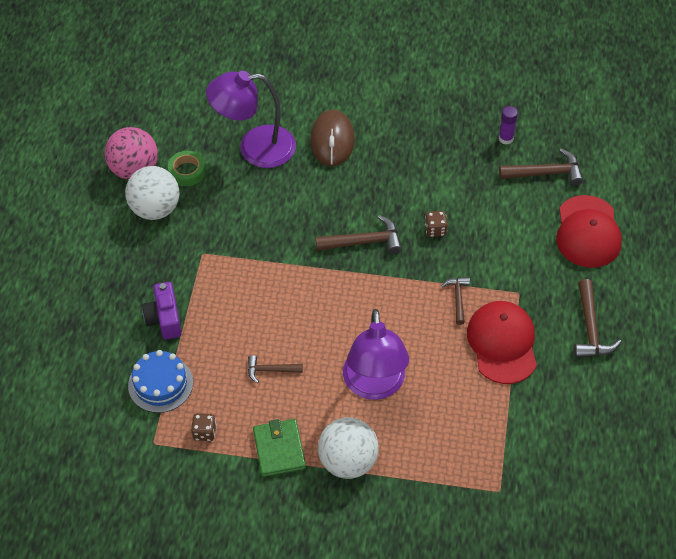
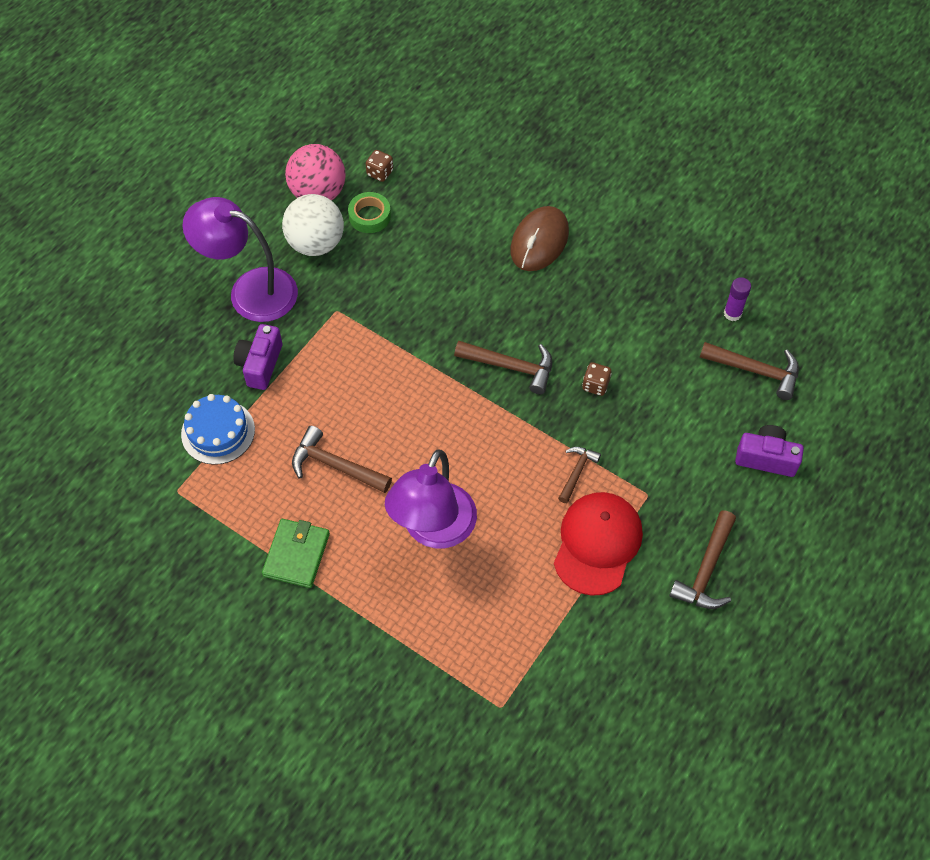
camera: 25 degrees right, 5 degrees up
(204, 432) = (232, 502): brown dice -> brown dice (380, 173)
(255, 148) = (453, 218): purple lamp -> purple lamp (250, 290)
(270, 370) = (335, 465): brown hammer -> brown hammer, size x1.61
(348, 461) = (359, 600): white ball -> none
(588, 232) = (766, 458): red cap -> purple camera

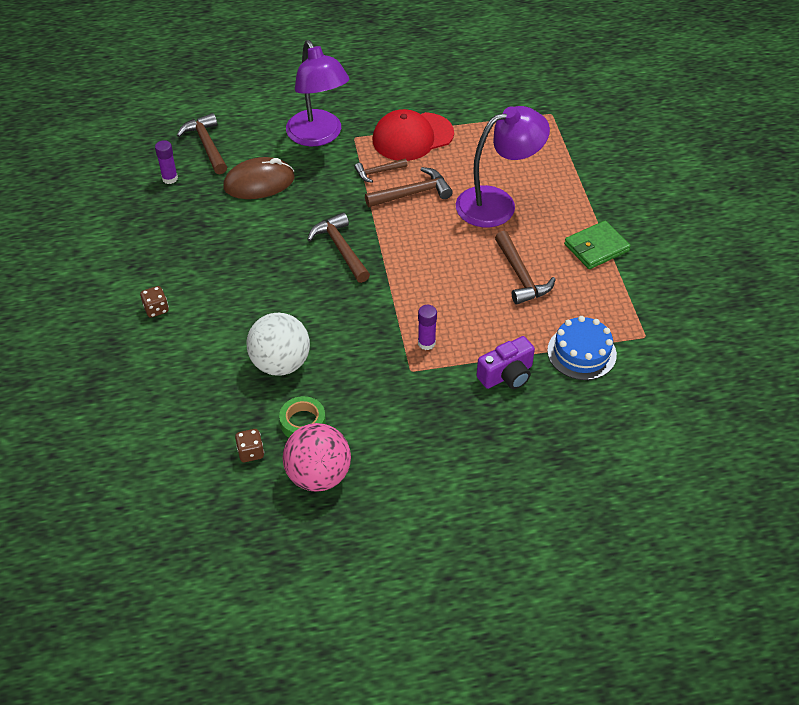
camera: 135 degrees left, 10 degrees down
(250, 290) = (459, 436): purple lamp -> purple lamp (318, 136)
(316, 243) = (368, 434): white ball -> white ball (280, 363)
(348, 341) = (426, 343): none -> purple glue stick
(539, 241) = (213, 307): brown mouse -> brown mouse (259, 182)
(595, 385) = (305, 203): brown dice -> brown dice (156, 309)
(706, 570) = (372, 92): brown hammer -> brown hammer (413, 193)
(766, 458) = (268, 109): purple camera -> none

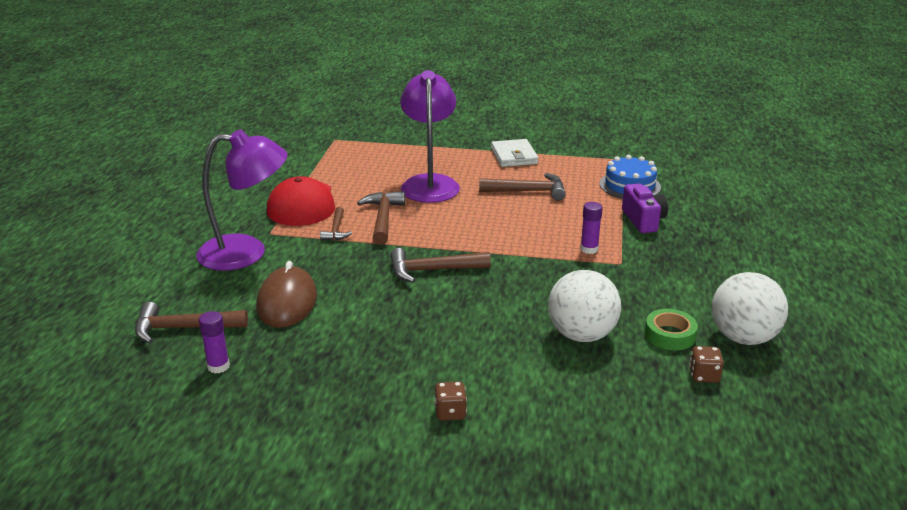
camera: 70 degrees left, 20 degrees down
(318, 475) = (743, 338): pink ball -> white ball
(596, 247) = (514, 156): green wallet -> white wallet

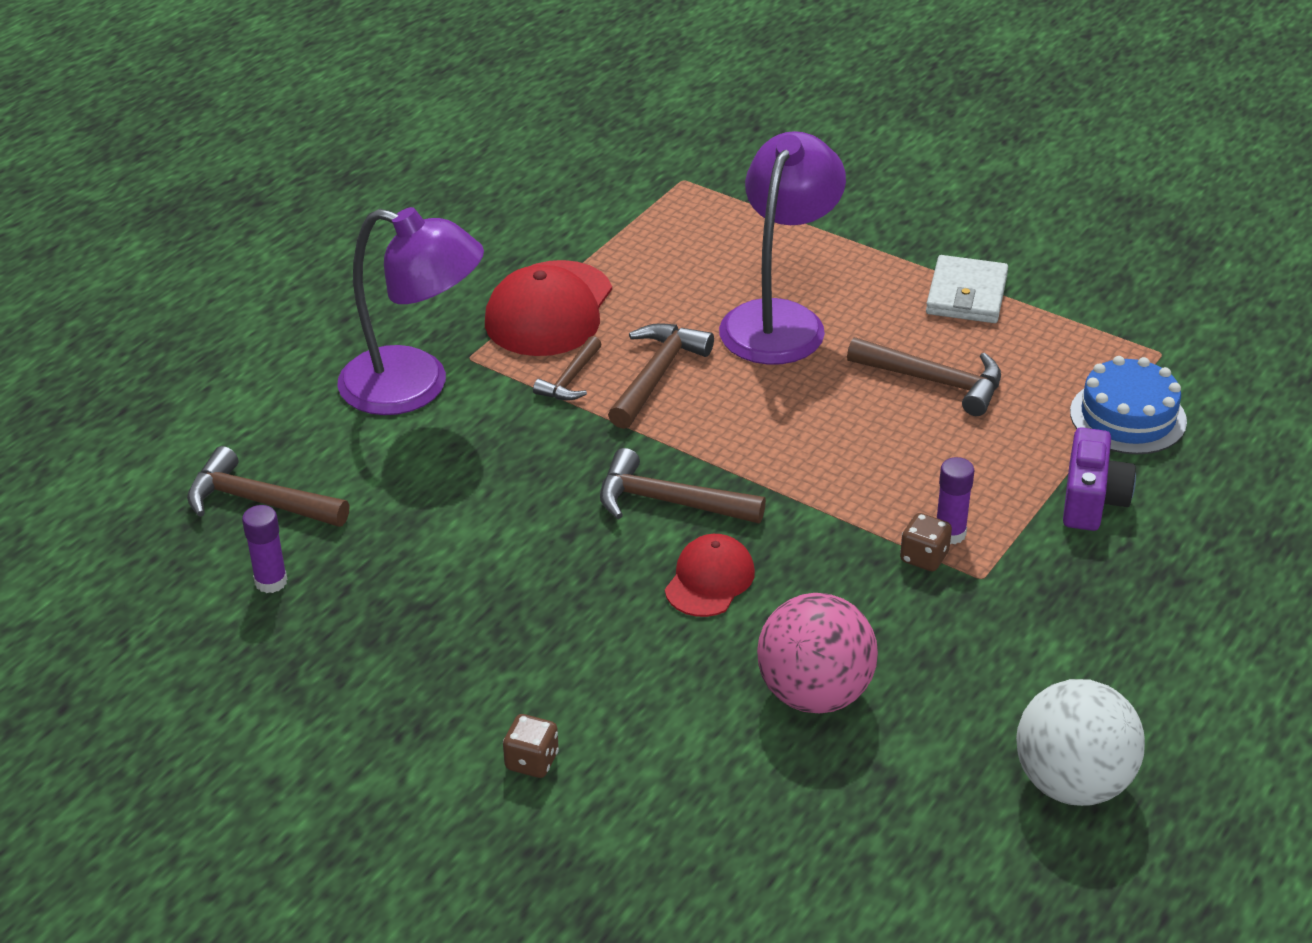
camera: 25 degrees right, 10 degrees up
(287, 302) = (421, 498): brown mouse -> none
(483, 299) = (709, 580): none -> red cap
(581, 335) = (814, 694): white ball -> pink ball
(670, 335) = (955, 739): green tape -> none
(704, 375) = (950, 828): brown dice -> brown dice (924, 557)

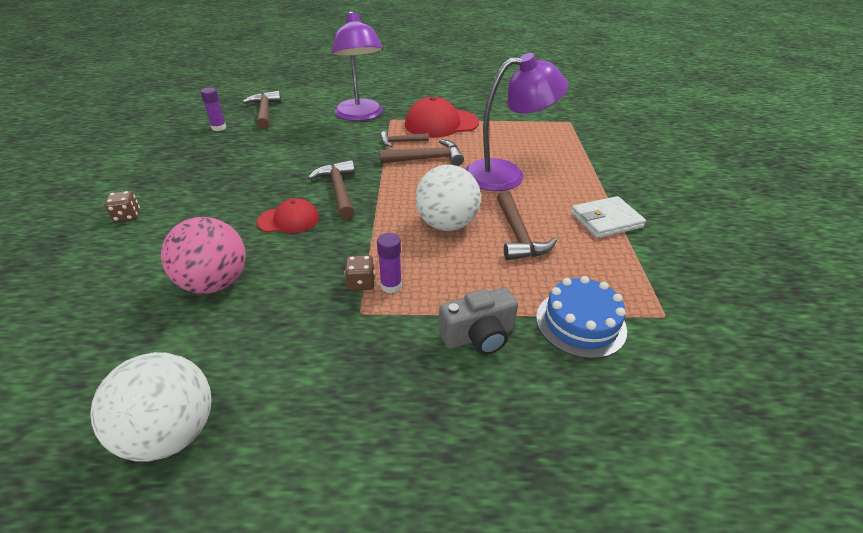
camera: 55 degrees right, 0 degrees up
(857, 432) = (447, 224): none -> white ball
(1092, 500) = (478, 336): purple camera -> grey camera

